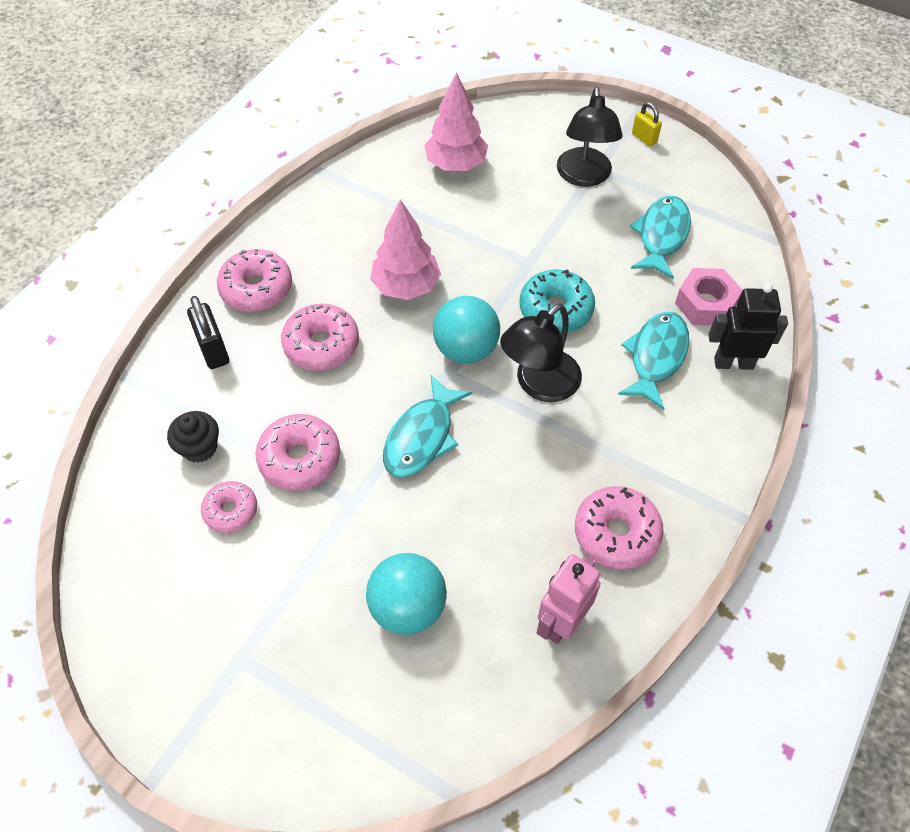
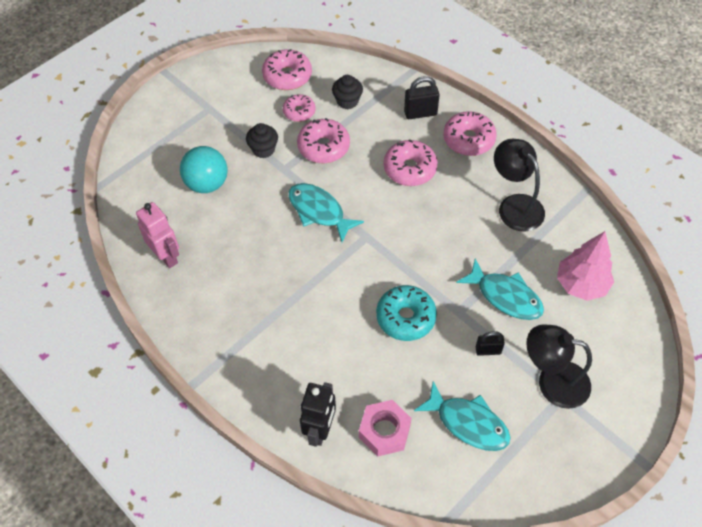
camera: 105 degrees right, 0 degrees up
(320, 542) = (263, 149): none -> black cupcake
(406, 286) = (451, 225): pink tree -> none
(466, 349) = (384, 250): turquoise ball -> none
(539, 385) = (339, 288): black lamp -> black lamp (515, 205)
(569, 230) = (488, 350): none -> black padlock
(616, 533) = (210, 303): pink donut -> pink donut (287, 76)
(644, 138) = (599, 451): yellow padlock -> none
(656, 357) = (342, 374): turquoise fish -> turquoise fish (505, 296)

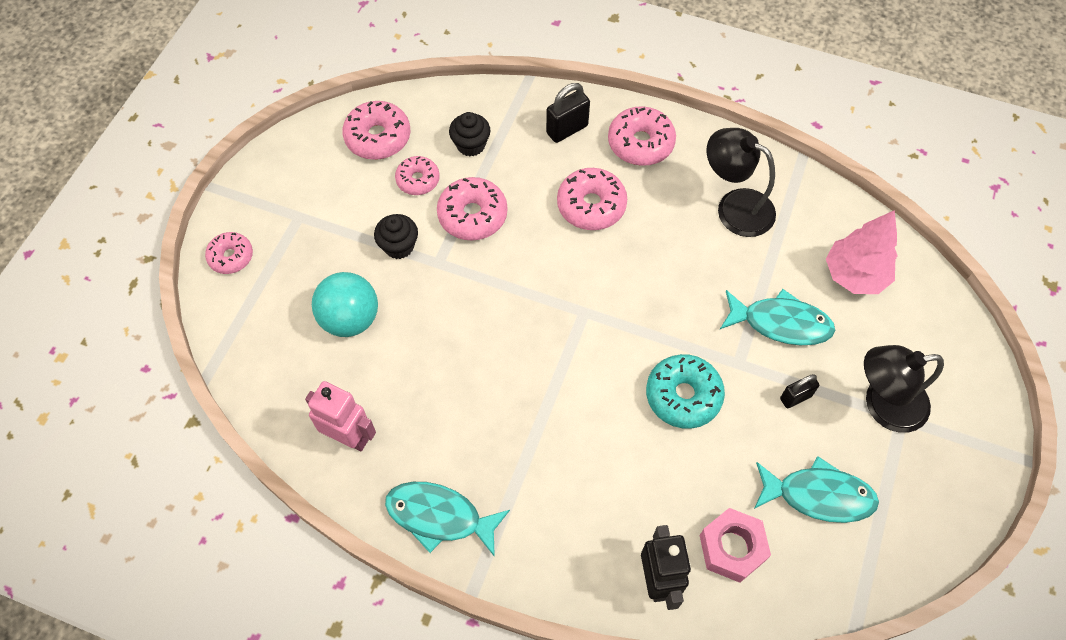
camera: 25 degrees left, 5 degrees up
(153, 119) = (231, 257): none -> pink donut
(319, 211) = (510, 301): turquoise fish -> turquoise fish (439, 516)

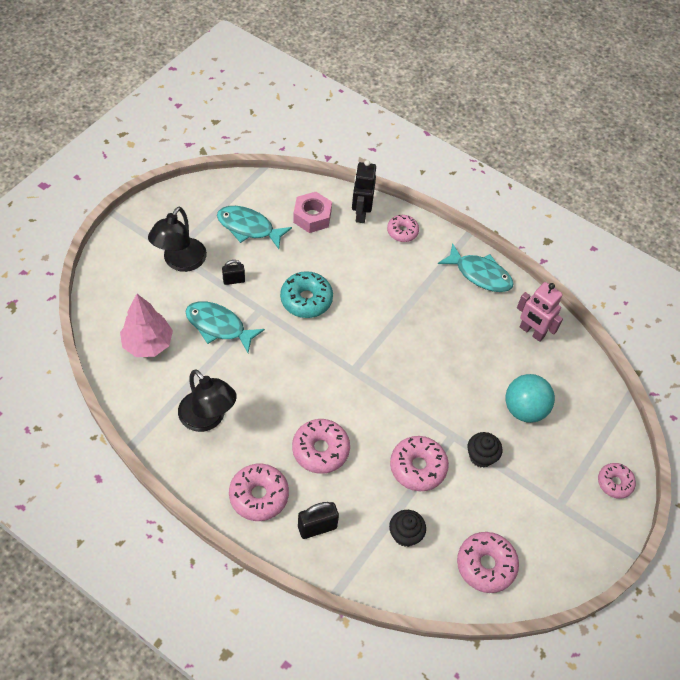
camera: 170 degrees left, 5 degrees down
(418, 180) = (457, 512): pink donut -> pink donut (402, 232)
(883, 405) = (180, 262): black lamp -> black lamp turned 105 degrees clockwise

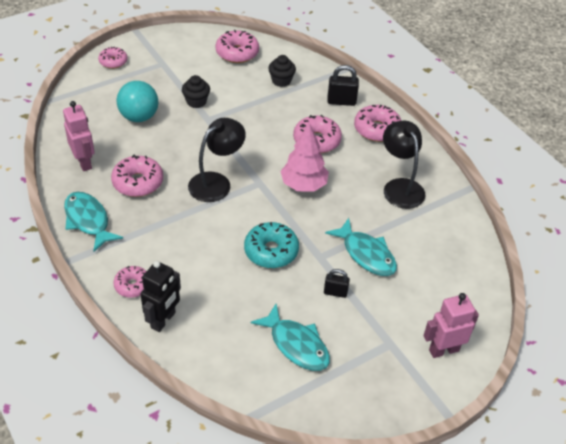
camera: 155 degrees left, 10 degrees down
(127, 261) = (443, 350): none -> pink robot
(148, 344) = (438, 260): pink tree -> pink tree (303, 185)
(180, 262) = (385, 330): black lamp -> black lamp (216, 182)
(312, 217) = (219, 334): pink nut -> none
(418, 467) = (248, 110): pink donut -> pink donut (138, 182)

